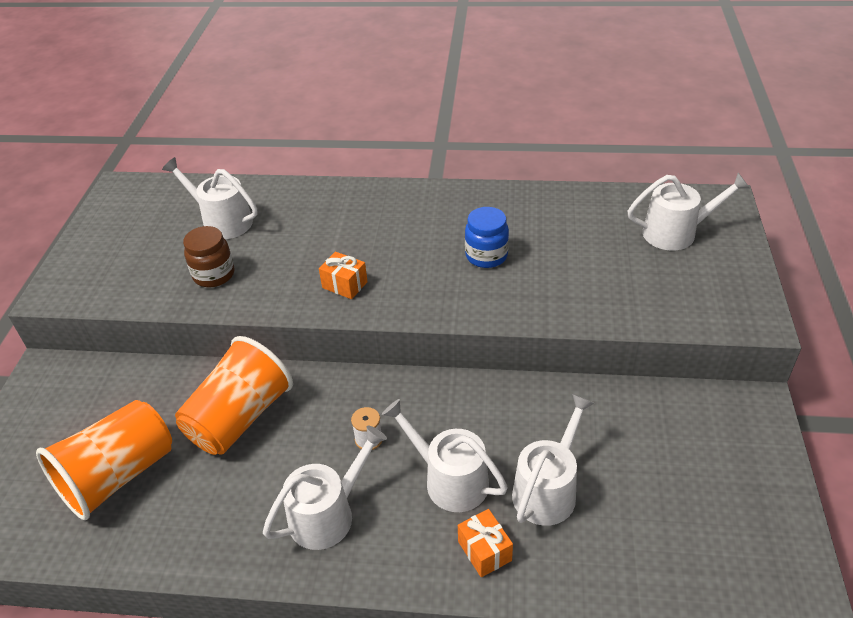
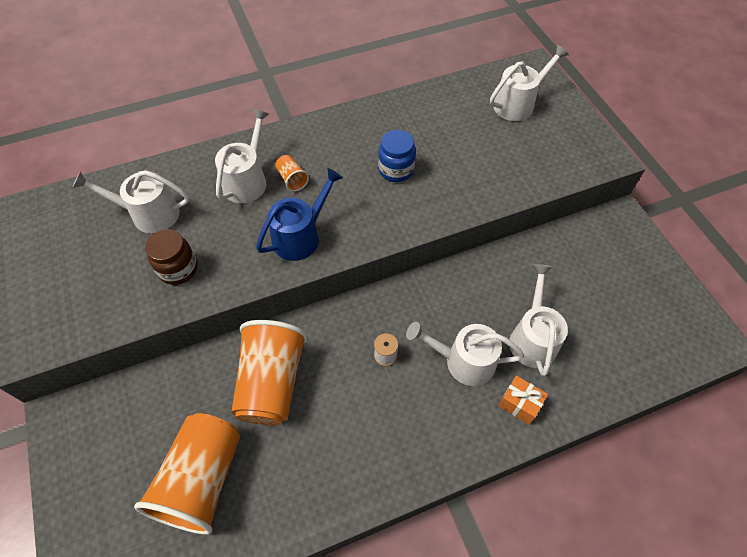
camera: 30 degrees left, 15 degrees up
(328, 514) = (394, 430): white watering can -> white watering can (247, 181)
(345, 285) = (300, 236): orange gift -> blue watering can
(373, 232) = (292, 179): none -> orange cup

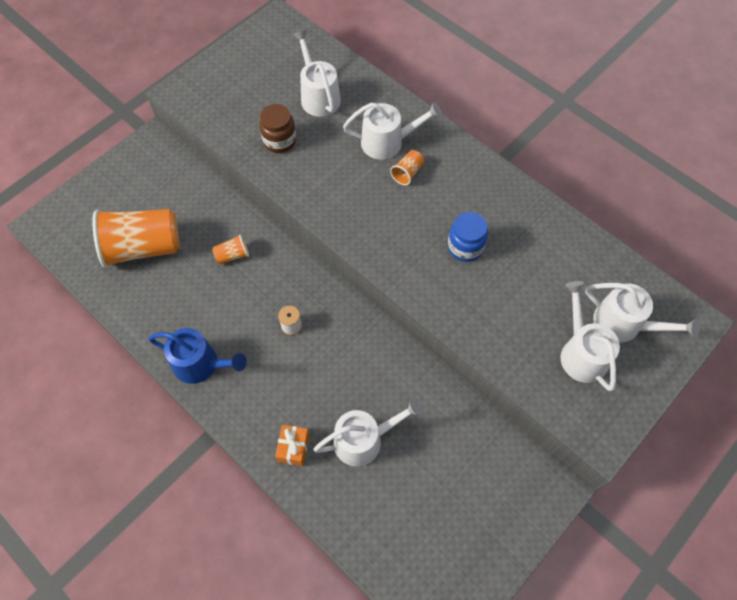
camera: 65 degrees right, 5 degrees up
(272, 382) = (232, 255): orange cup -> orange cup, size x0.42
(300, 236) = (352, 206): blue watering can -> blue watering can (200, 364)
(464, 361) = (314, 389): white watering can -> white watering can (581, 353)

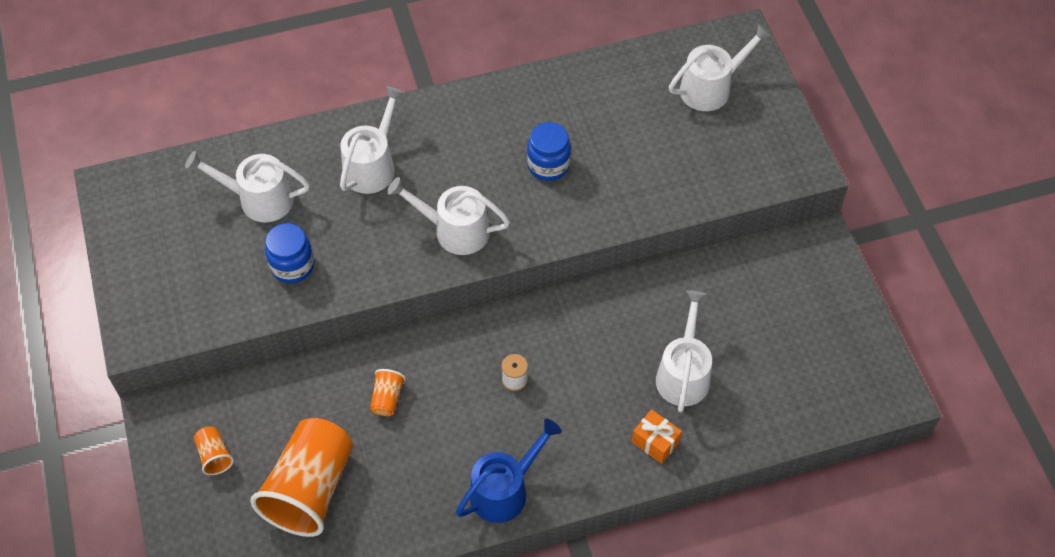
camera: 60 degrees left, 5 degrees down
(279, 141) = (292, 266): brown jar -> blue jar
(407, 173) = (425, 168): orange cup -> orange cup (214, 455)
(581, 353) = (719, 136): white watering can -> white watering can (455, 230)

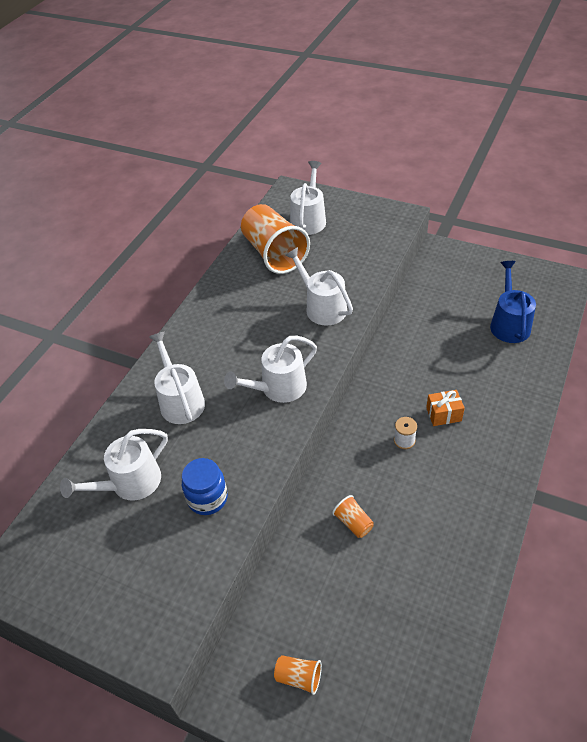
camera: 45 degrees left, 10 degrees down
(310, 489) = (386, 625): orange cup -> orange cup (274, 254)
(504, 490) = (485, 500): blue watering can -> blue watering can (509, 324)
(548, 165) = (281, 315): blue jar -> none
(655, 442) = (512, 398): orange gift -> orange gift (443, 414)
(683, 374) = (475, 356): white watering can -> white watering can (322, 307)

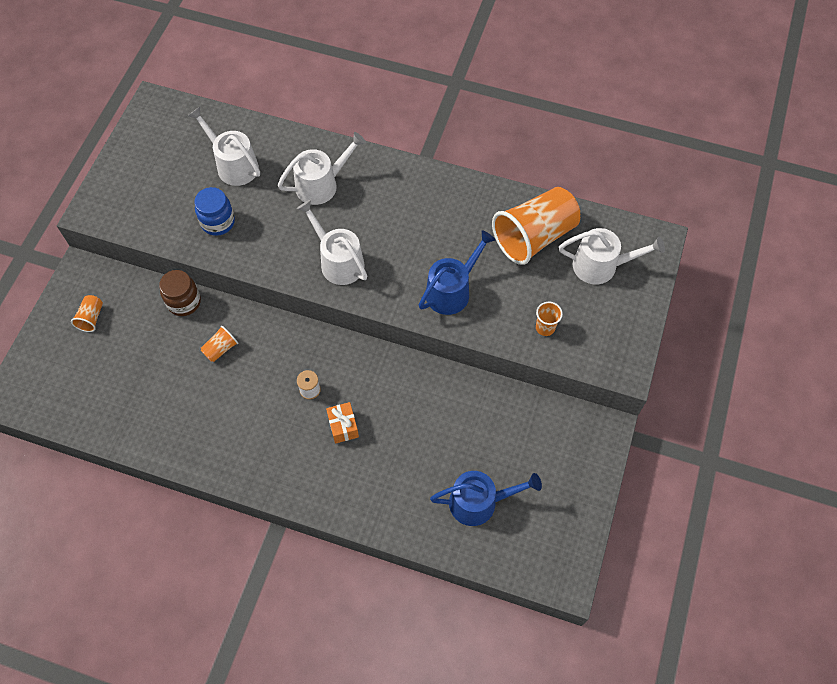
camera: 80 degrees right, 15 degrees up
(289, 563) = (184, 302): none -> brown jar
(322, 307) = (451, 291): white watering can -> blue watering can
(364, 253) = (545, 328): none -> orange cup

